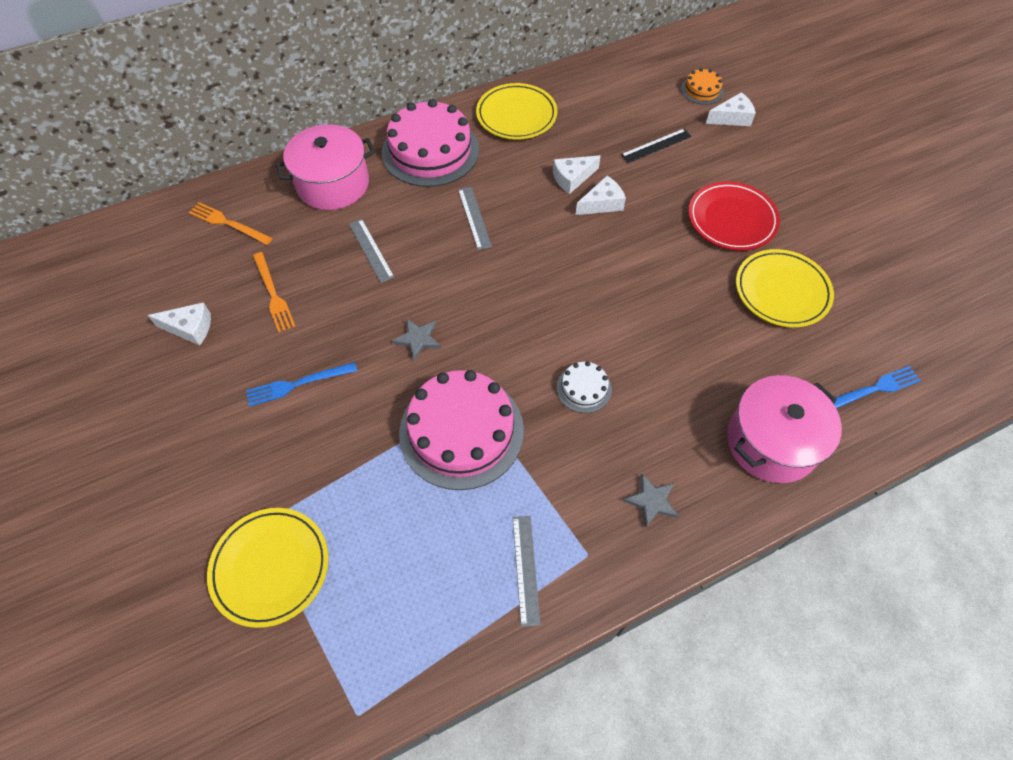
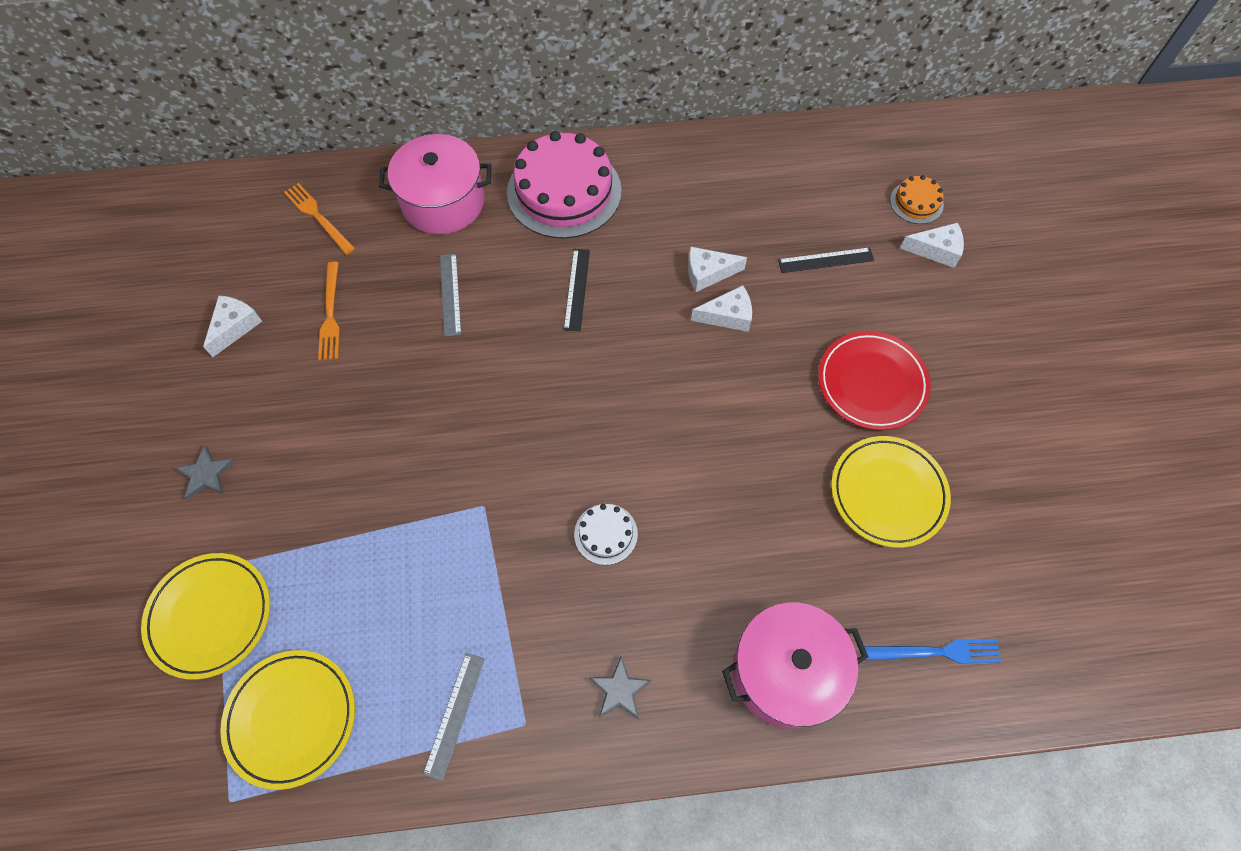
camera: 20 degrees right, 5 degrees up
(190, 328) = (235, 327): white cheese -> white cheese turned 90 degrees counterclockwise
(297, 384) = (314, 426): blue fork -> none
(418, 339) = (455, 416): grey star -> grey star (206, 474)
(461, 431) = (455, 537): pink cake -> none
(474, 217) = (577, 289): grey ruler -> black ruler
(516, 115) = (679, 174): yellow plate -> yellow plate (291, 718)

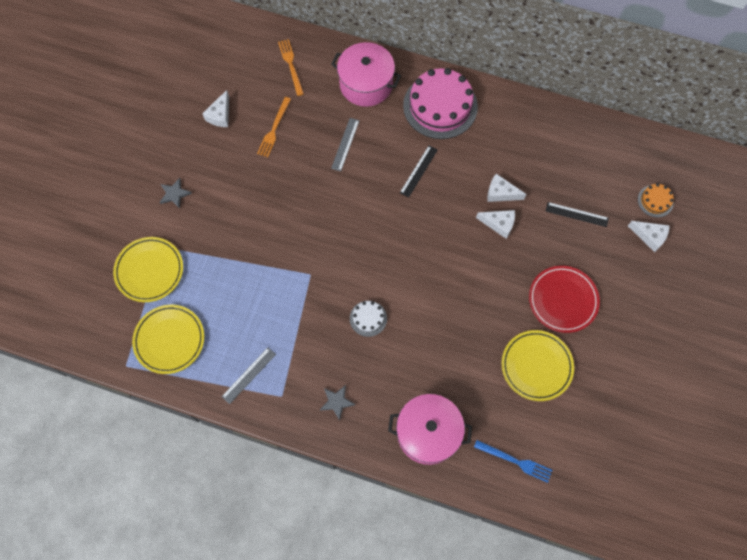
camera: 25 degrees right, 5 degrees up
(235, 327) = (220, 115): white cheese -> white cheese turned 150 degrees clockwise

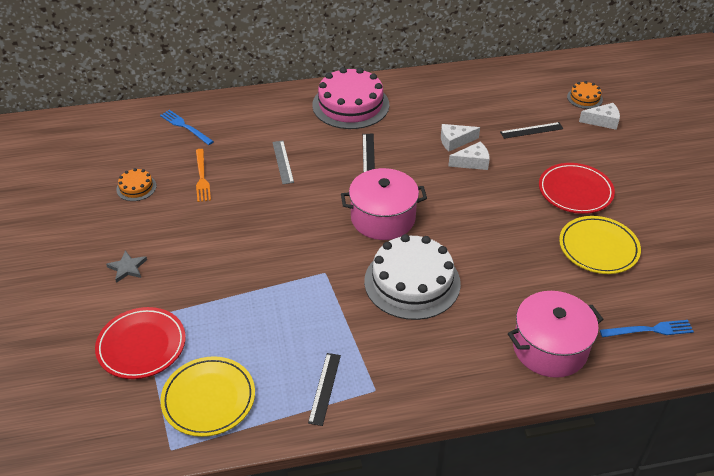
camera: 30 degrees left, 25 degrees down
(149, 271) = (141, 346): yellow plate -> red plate
(220, 115) = (136, 187): white cheese -> orange cake
(249, 375) = (325, 388): grey ruler -> black ruler
(291, 65) = (185, 127): orange fork -> blue fork
(337, 402) = (437, 366): grey star -> none
(366, 84) = (269, 114): pink pot -> pink pot (383, 218)
(368, 318) = (412, 282): white cake -> white cake, size x2.18

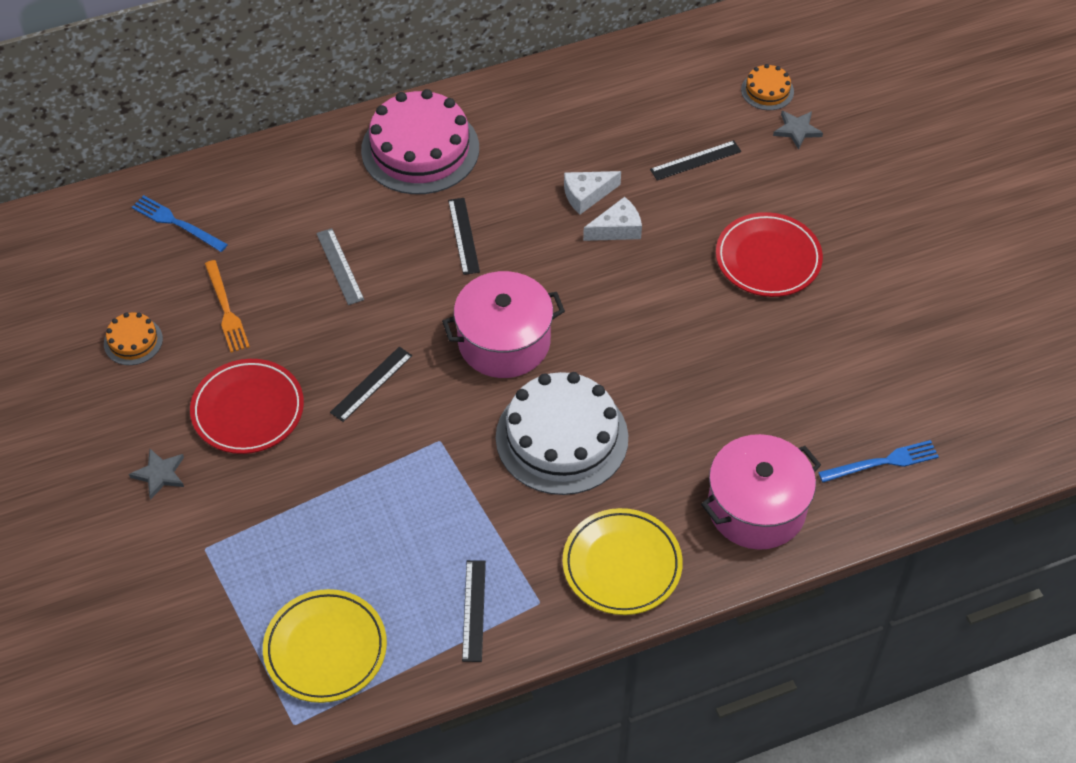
camera: 10 degrees left, 10 degrees up
(141, 346) = (214, 588): red plate -> red plate (248, 410)
(286, 232) = (371, 384): none -> black ruler
(598, 248) = (807, 347): yellow plate -> yellow plate (622, 565)
(602, 121) = (797, 130): white cheese -> grey star

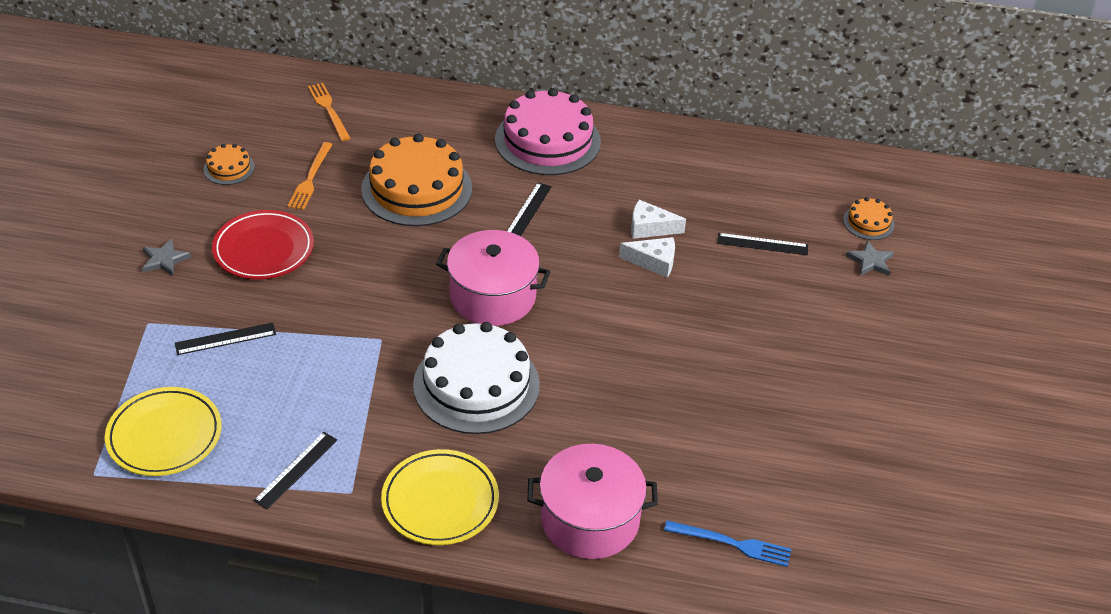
camera: 30 degrees right, 10 degrees down
(176, 223) = (329, 110): blue fork -> orange fork
(339, 266) = (417, 189): grey ruler -> orange cake
(371, 384) = (367, 276): black ruler -> black ruler (225, 339)
(768, 259) = (763, 341): red plate -> none

